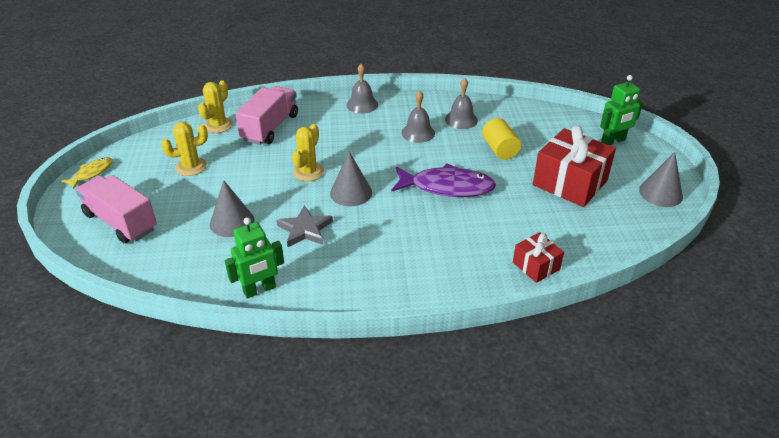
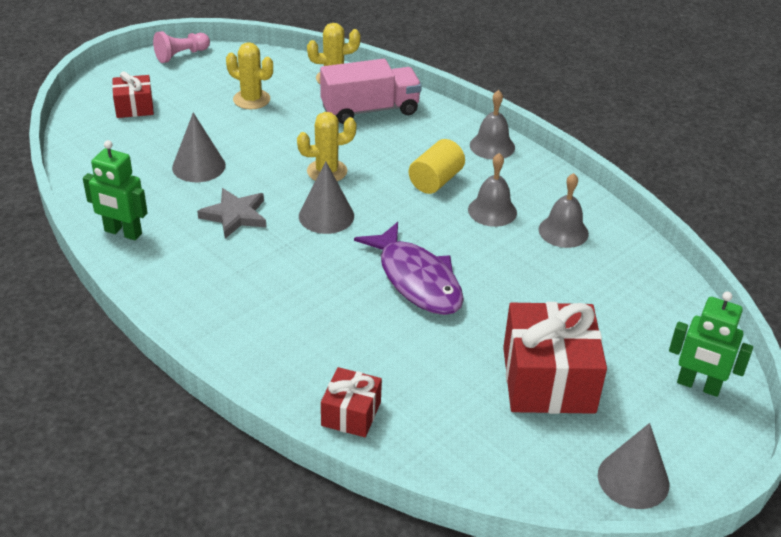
camera: 50 degrees right, 0 degrees up
(92, 173) = (181, 55): yellow fish -> pink pawn
(121, 222) = (134, 107): pink truck -> red gift
(499, 149) = (542, 289): yellow cylinder -> yellow cylinder (435, 181)

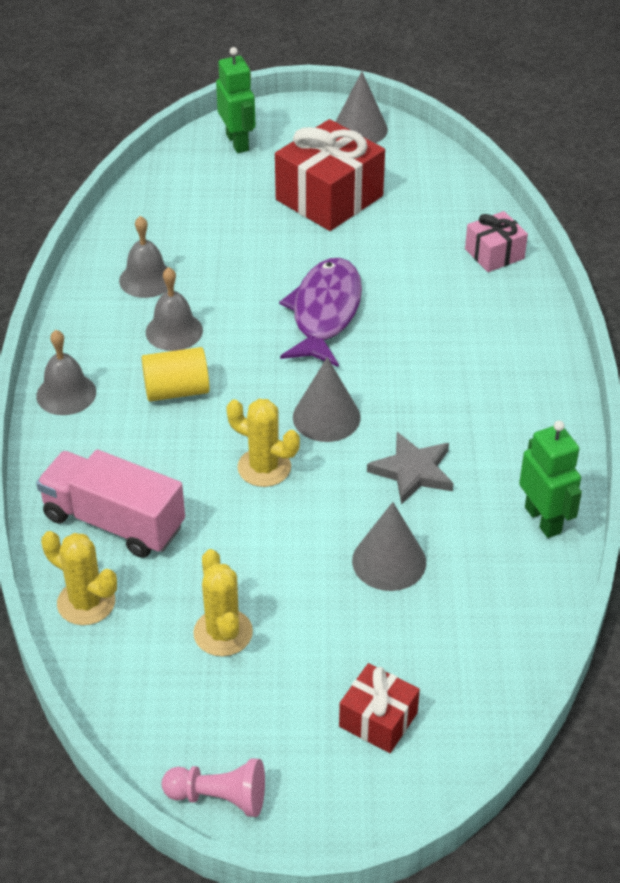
camera: 135 degrees left, 5 degrees up
(351, 414) = (494, 254): red gift -> pink gift

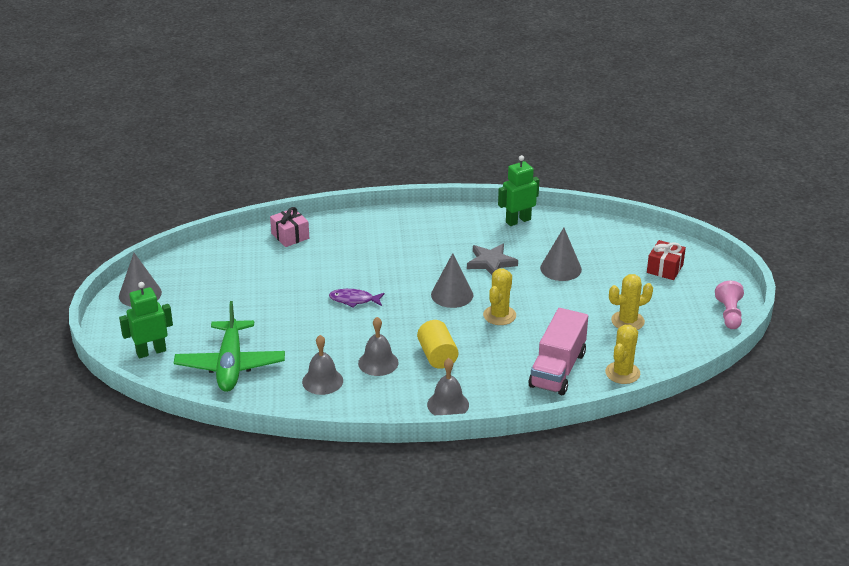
camera: 95 degrees left, 10 degrees down
(198, 203) = (230, 365): none -> green plane
(324, 313) = (354, 300): purple fish -> purple fish, size x0.53
(329, 198) = (226, 304): red gift -> none

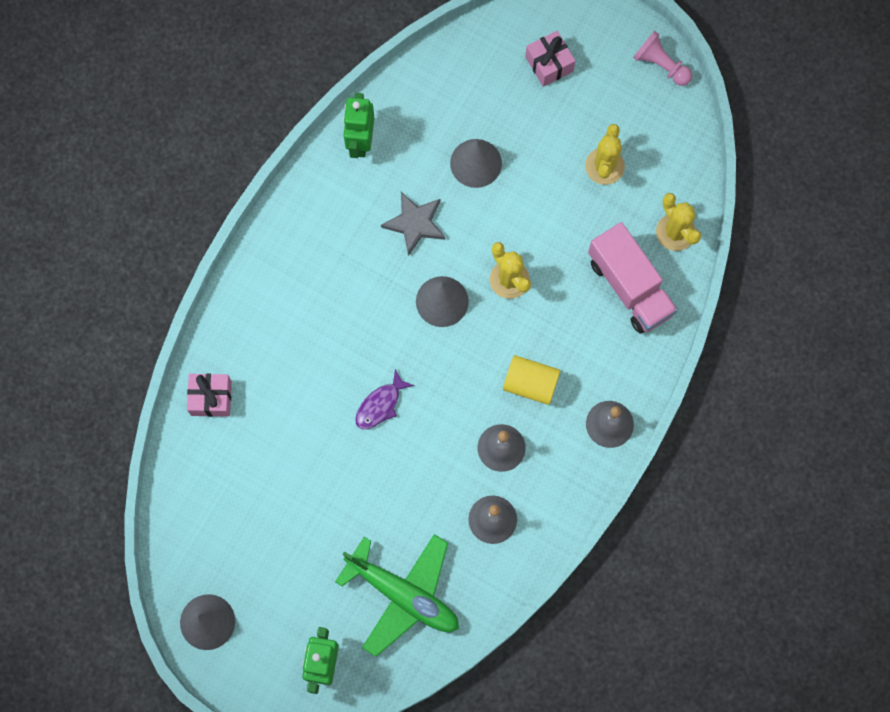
camera: 55 degrees left, 40 degrees up
(665, 268) = (549, 64): red gift -> pink gift

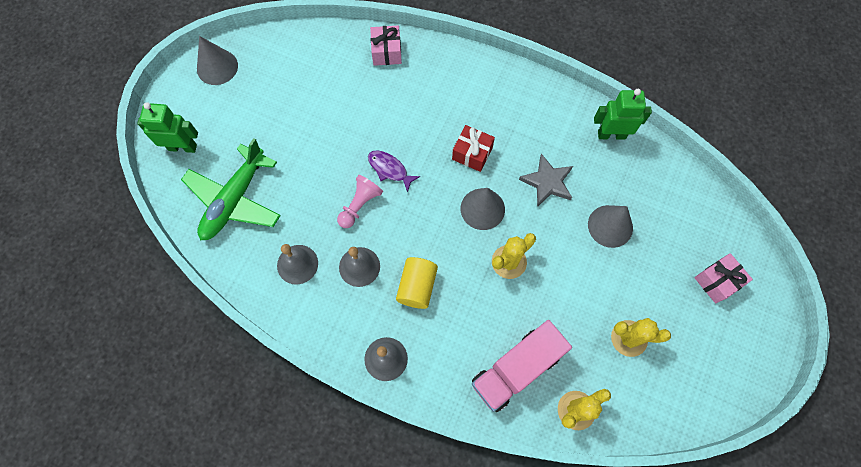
camera: 85 degrees right, 5 degrees down
(369, 305) = (472, 153): none -> red gift
(661, 65) = (742, 386): pink pawn -> pink pawn (360, 205)

